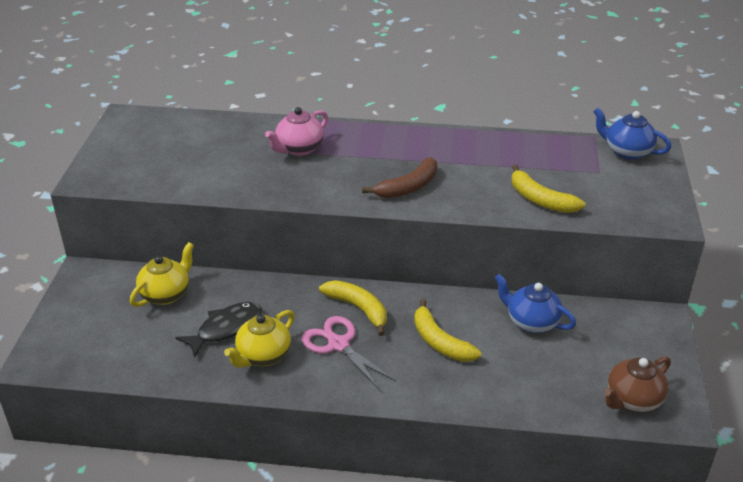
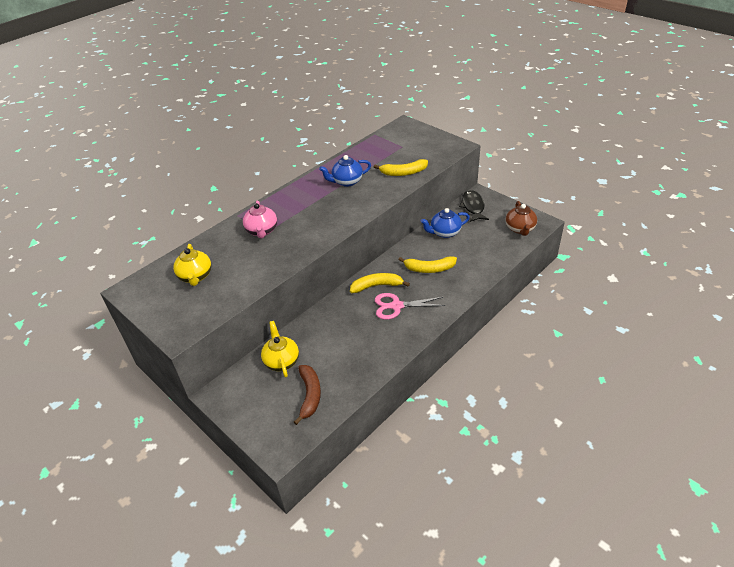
camera: 50 degrees left, 5 degrees up
(226, 328) = (339, 346): black fish -> black fish (473, 206)
(263, 356) = (376, 340): yellow teapot -> yellow teapot (195, 276)
(408, 187) = (345, 208): brown banana -> brown banana (310, 395)
(627, 152) = (396, 132): blue teapot -> blue teapot (347, 181)

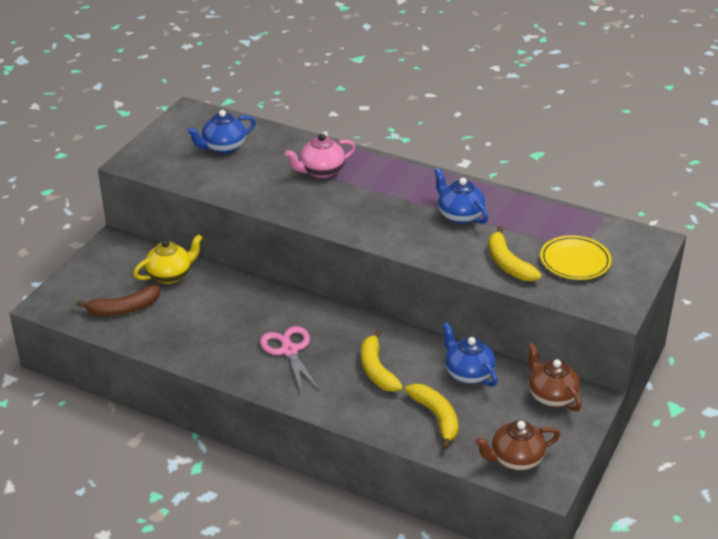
camera: 70 degrees right, 5 degrees down
(195, 276) = (223, 147): yellow teapot -> blue teapot
(377, 286) = (323, 325): yellow banana -> yellow banana (436, 417)
(411, 150) = (575, 261): none -> yellow plate
(473, 206) = (551, 396): black fish -> brown teapot

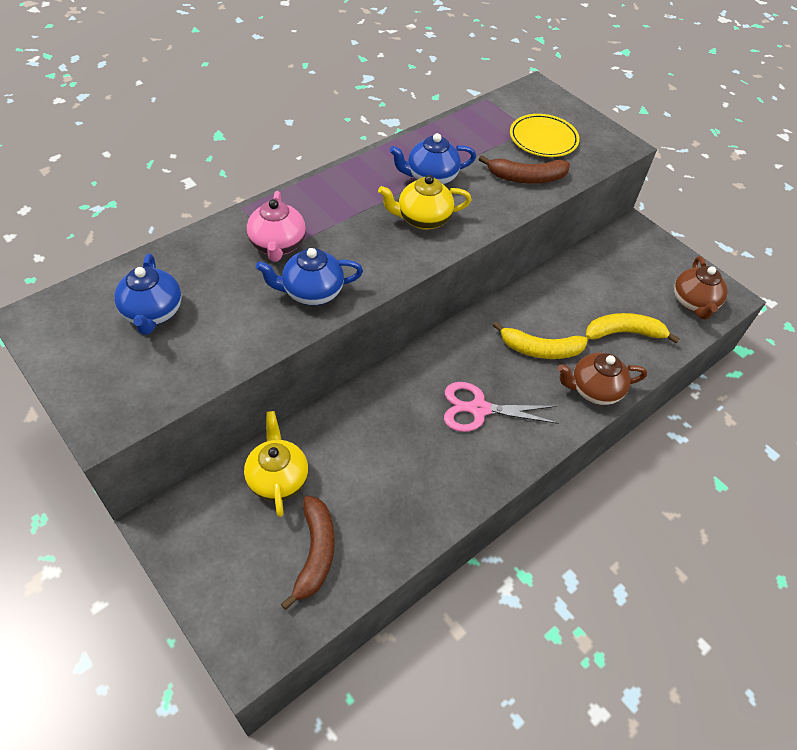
camera: 70 degrees left, 15 degrees up
(405, 224) = (423, 219): none -> yellow teapot
(468, 373) = (572, 288): blue teapot -> blue teapot (312, 292)
(508, 263) = (526, 178): yellow banana -> brown banana
(551, 396) = (622, 249): brown teapot -> brown teapot (594, 390)

